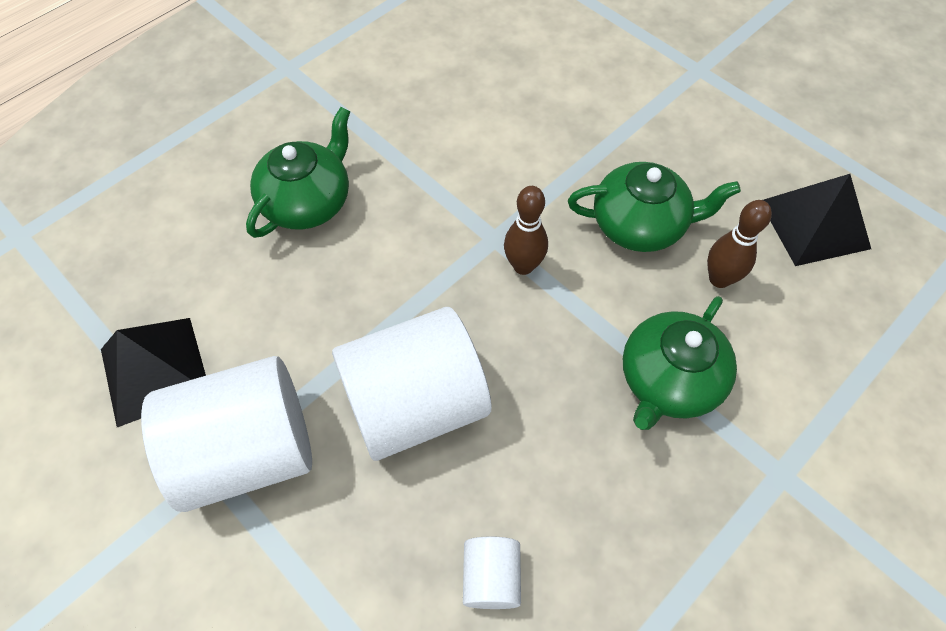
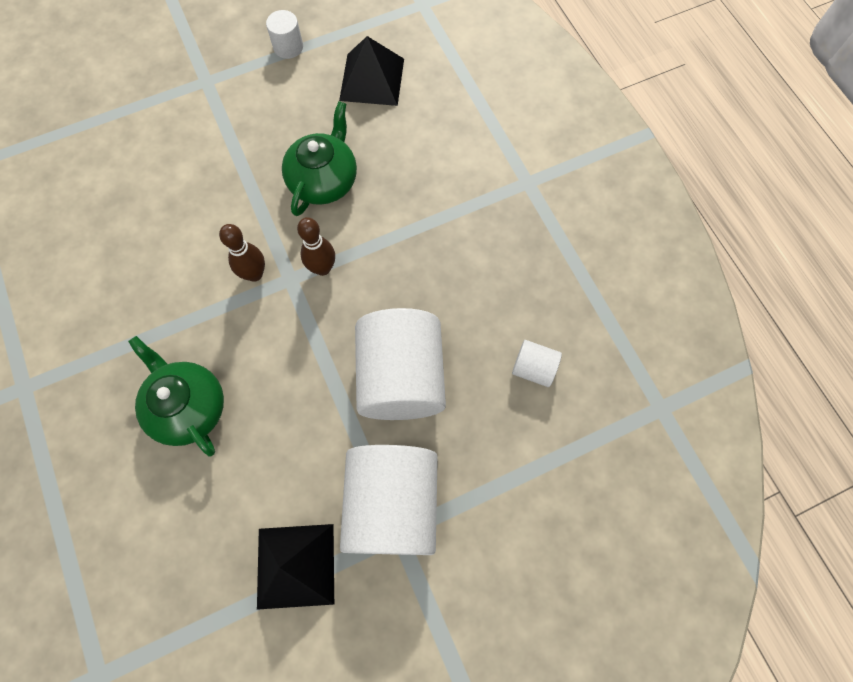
camera: 70 degrees left, 10 degrees up
(668, 381) = (446, 215): green teapot -> none
(719, 279) = (387, 152): brown bowling pin -> brown bowling pin (254, 274)
(797, 124) = (288, 47): none -> white cylinder

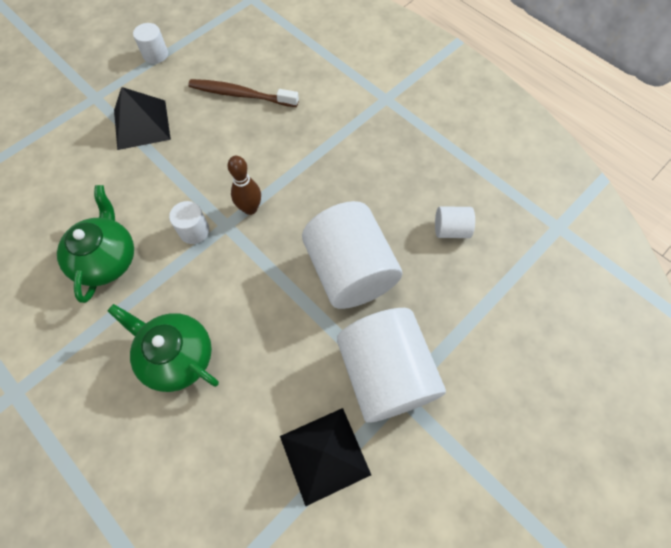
camera: 20 degrees left, 5 degrees down
(254, 274) = (194, 231): brown bowling pin -> white cylinder
(324, 180) = (224, 143): green teapot -> green teapot (107, 259)
(364, 126) = (241, 95): none -> brown toothbrush
(372, 79) = (233, 60): black pyramid -> black pyramid (141, 124)

